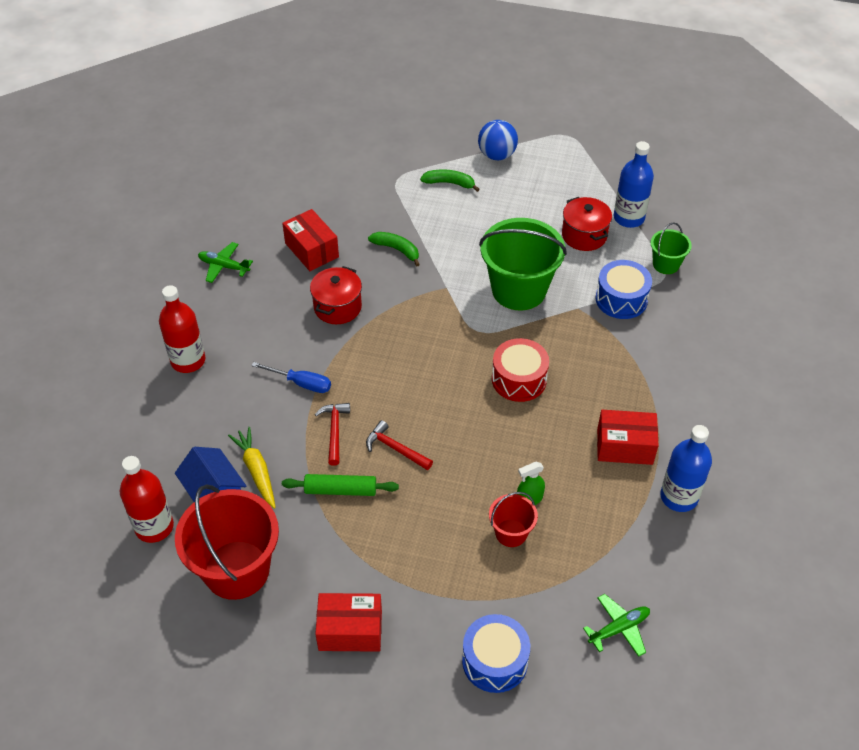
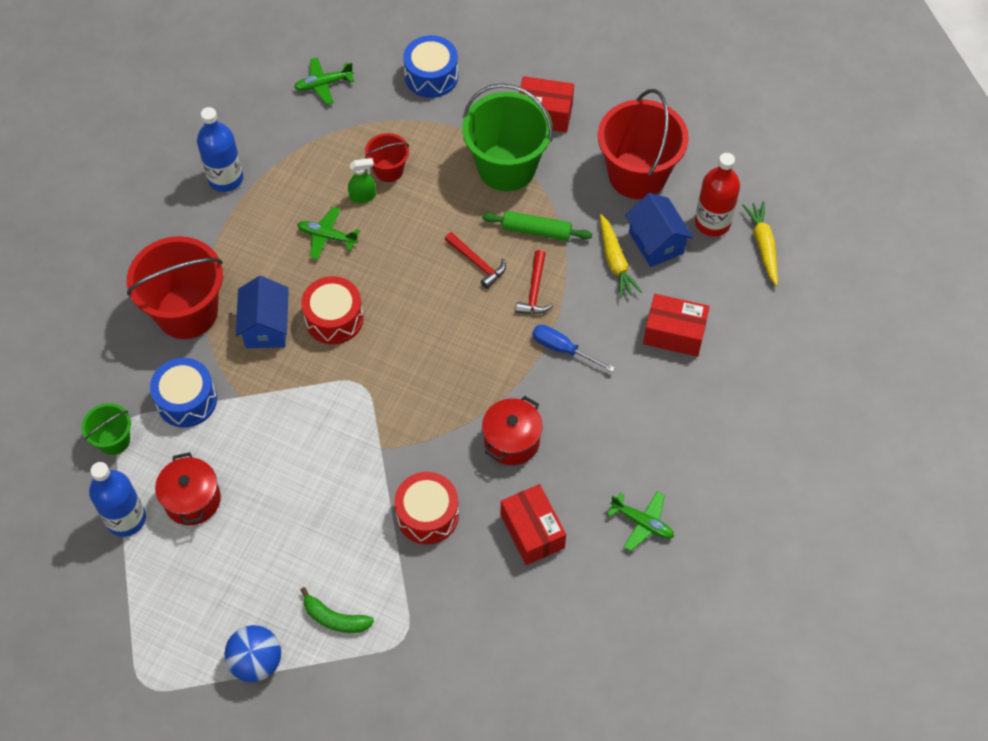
camera: 170 degrees left, 10 degrees up
(101, 510) = (763, 245): none -> yellow carrot
(188, 360) = (684, 396): red bottle -> none
(397, 250) = (427, 515): green banana -> red drum
(519, 290) = (298, 431): green bucket -> green bucket (506, 167)
(552, 452) = (327, 237): none -> green plane
(578, 364) = (266, 327): none -> blue house
(624, 446) = (255, 232): red box -> red box (674, 333)
(655, 366) = (187, 312): none -> red bucket

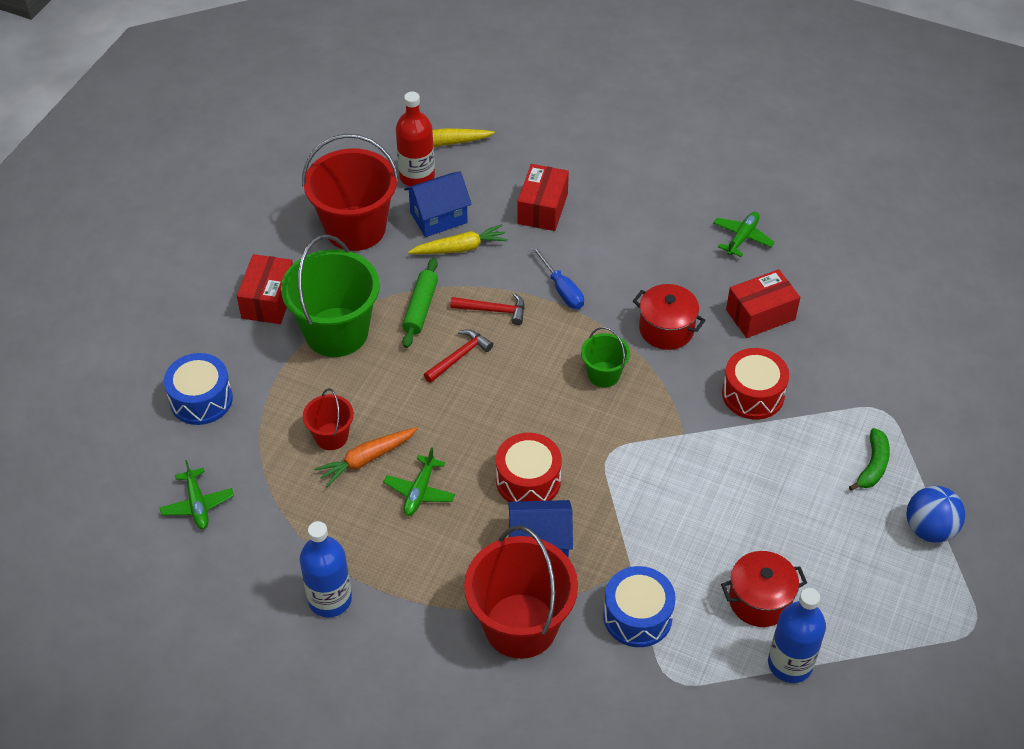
camera: 90 degrees left, 10 degrees down
(114, 440) = (694, 687): green bucket -> green bucket (603, 374)
(363, 196) = (366, 459): green spray bottle -> orange carrot
(563, 349) = (562, 289): blue screwdriver -> blue screwdriver turned 60 degrees counterclockwise

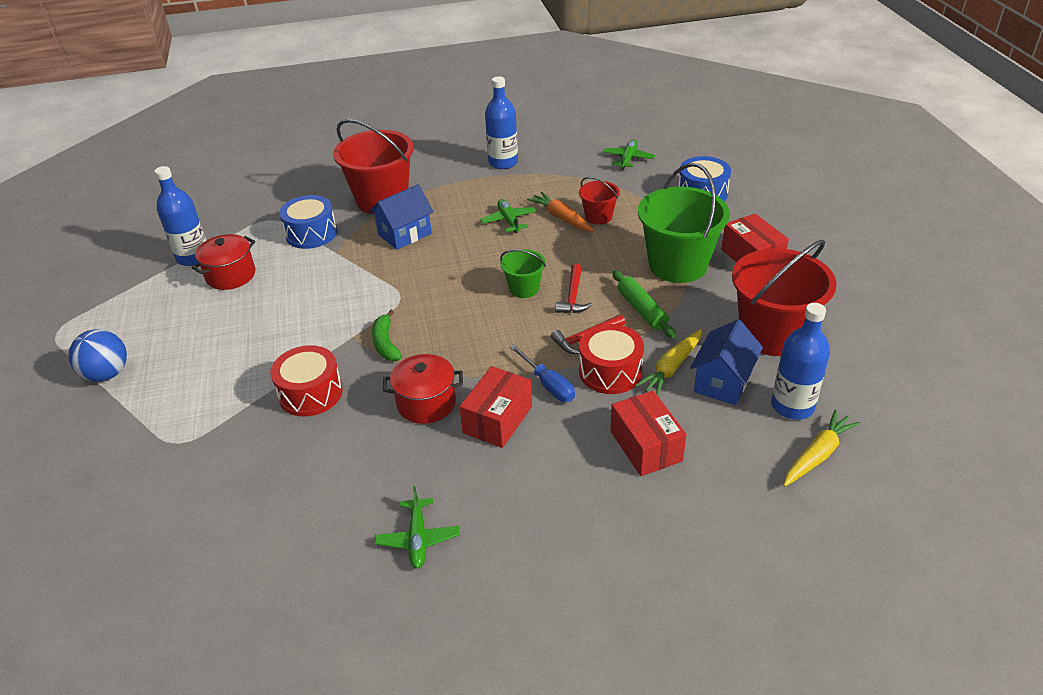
camera: 145 degrees right, 10 degrees down
(197, 504) = (628, 159): green plane -> green plane turned 75 degrees clockwise
(366, 459) = (561, 218): orange carrot -> orange carrot turned 60 degrees counterclockwise
(417, 176) = (792, 406): red bottle -> blue bottle
(528, 480) = (444, 258): red drum -> red drum (610, 371)
(562, 289) = (548, 384): blue screwdriver -> blue screwdriver turned 150 degrees counterclockwise
(603, 374) = (450, 342): green bucket -> green bucket (524, 288)
(760, 315) = (345, 465): red box -> red box (497, 419)
(873, 465) = (173, 394): green banana -> green banana (386, 343)

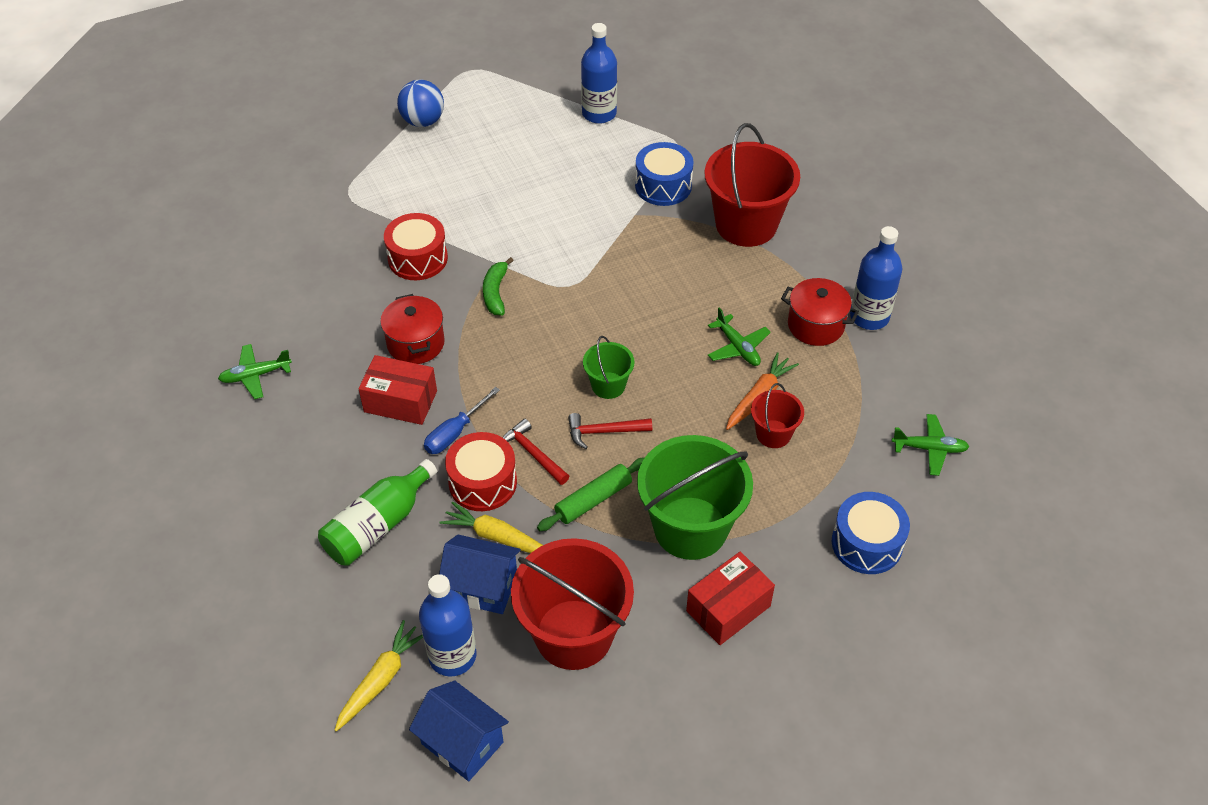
camera: 75 degrees right, 10 degrees up
(231, 275) = (576, 150): red pot -> red pot (815, 325)
(386, 343) = (495, 292): green banana -> green banana turned 60 degrees counterclockwise
(405, 234) = (683, 261): blue house -> blue house (462, 743)
(509, 221) = (738, 347): green plane -> green plane turned 90 degrees clockwise
(646, 446) = (378, 525): red box -> green bottle
(817, 455) = (381, 679): yellow carrot -> yellow carrot turned 90 degrees counterclockwise

